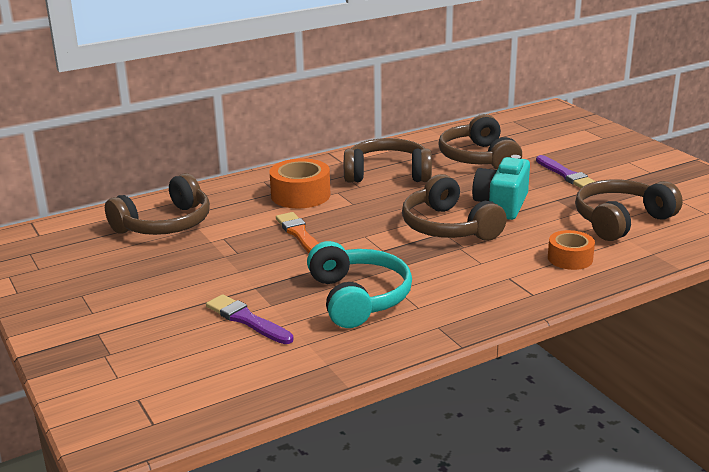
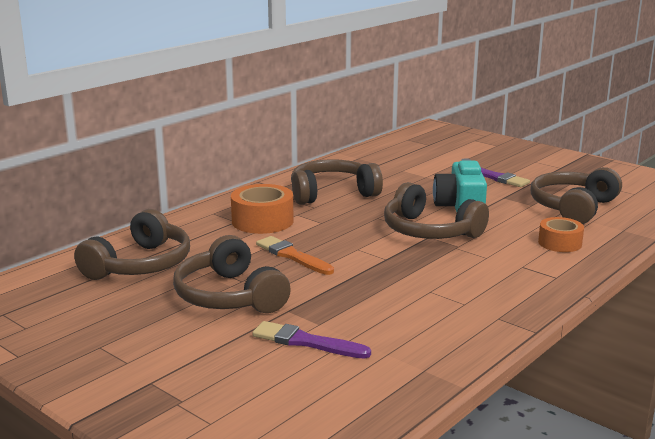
camera: 20 degrees left, 5 degrees down
(358, 298) = (400, 304): turquoise headphones -> none
(479, 158) = (404, 171): brown headphones -> brown headphones (229, 296)

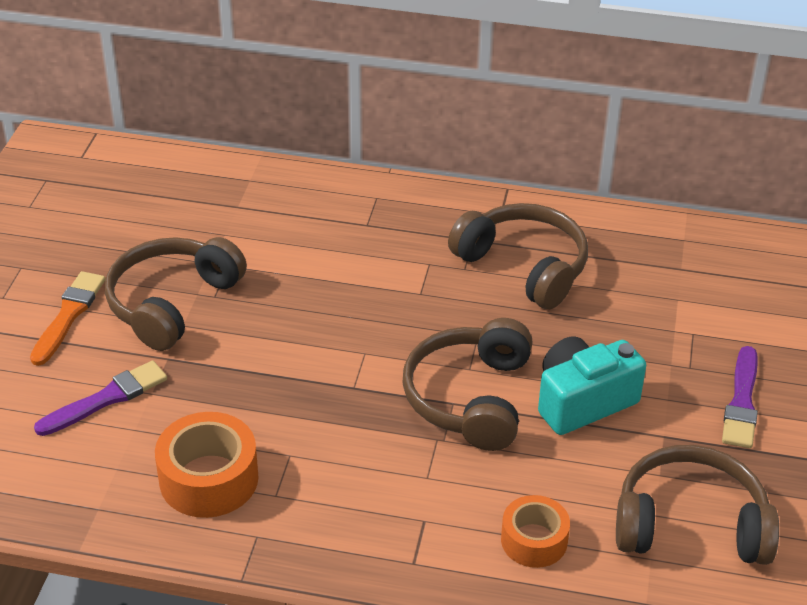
camera: 60 degrees right, 20 degrees up
(140, 264) = (202, 209): brown headphones -> none
(262, 221) = (384, 245): orange tape -> orange tape (209, 479)
(292, 256) = (304, 308): orange brush -> orange brush (68, 315)
(306, 342) = (106, 398): purple brush -> purple brush turned 60 degrees clockwise

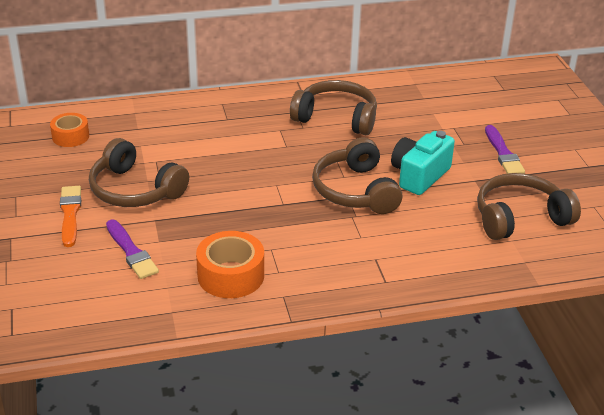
camera: 25 degrees left, 5 degrees down
(106, 398) = (131, 252): purple brush -> purple brush turned 120 degrees clockwise
(172, 303) = (135, 190): brown headphones -> brown headphones turned 60 degrees counterclockwise
(534, 540) = (443, 250): orange tape -> orange tape (70, 136)

